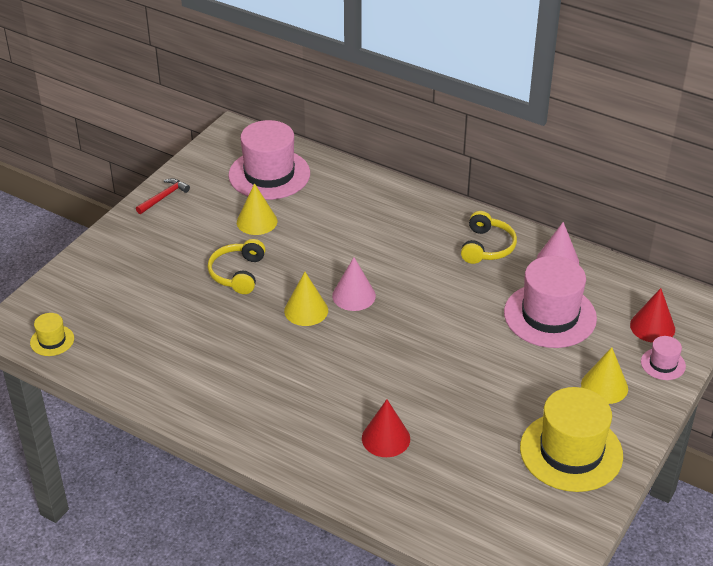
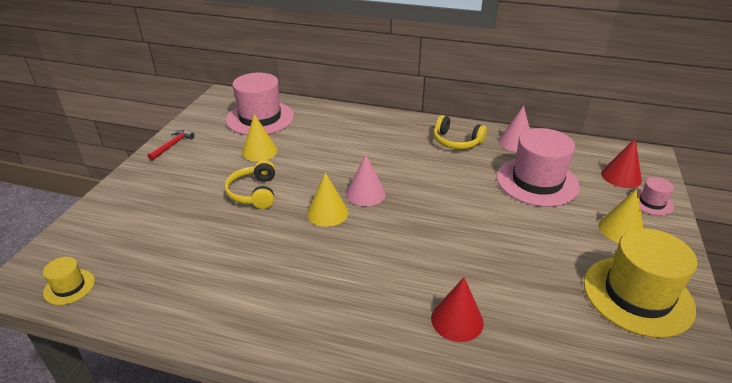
camera: 15 degrees left, 5 degrees down
(486, 247) = (456, 141): yellow headphones -> yellow headphones turned 120 degrees clockwise

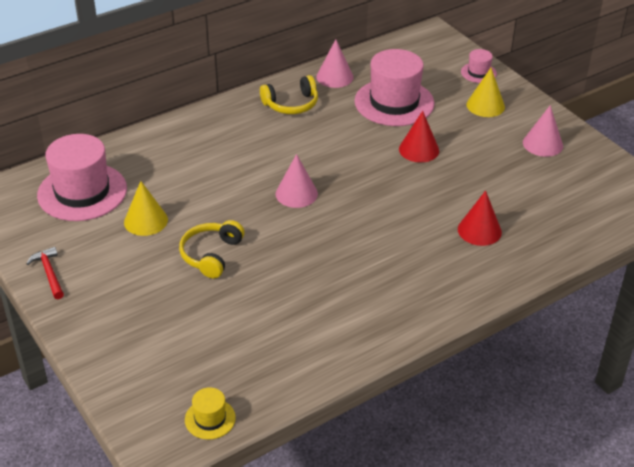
camera: 50 degrees left, 5 degrees up
(254, 193) = (211, 255): yellow headphones -> yellow headphones turned 75 degrees clockwise
(327, 213) = (294, 227): yellow cone -> none
(621, 176) = (438, 63): red cone -> red cone (419, 149)
(637, 295) = (542, 144): yellow hat -> pink cone

